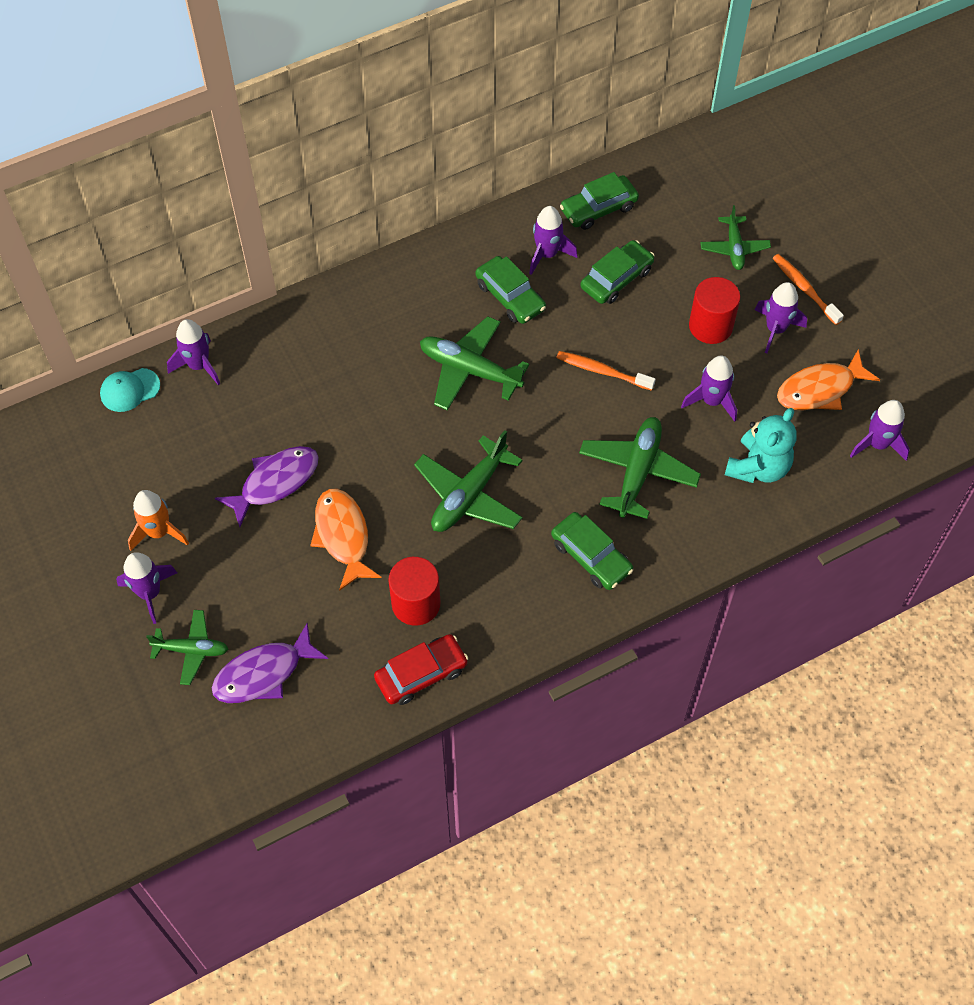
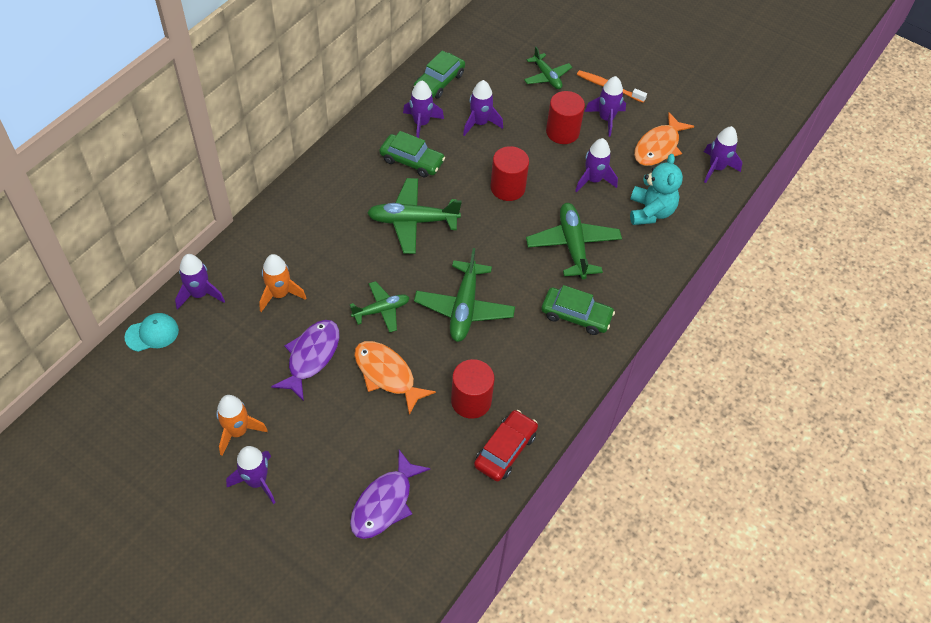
camera: 30 degrees left, 5 degrees down
(130, 390) = (152, 333): turquoise cap -> turquoise cap turned 150 degrees counterclockwise
(191, 650) = (316, 510): green plane -> green plane (381, 310)
(280, 399) = (280, 294): none -> orange rocket
(602, 371) = (507, 188): orange toothbrush -> red cylinder
(616, 279) = (480, 123): green car -> purple rocket

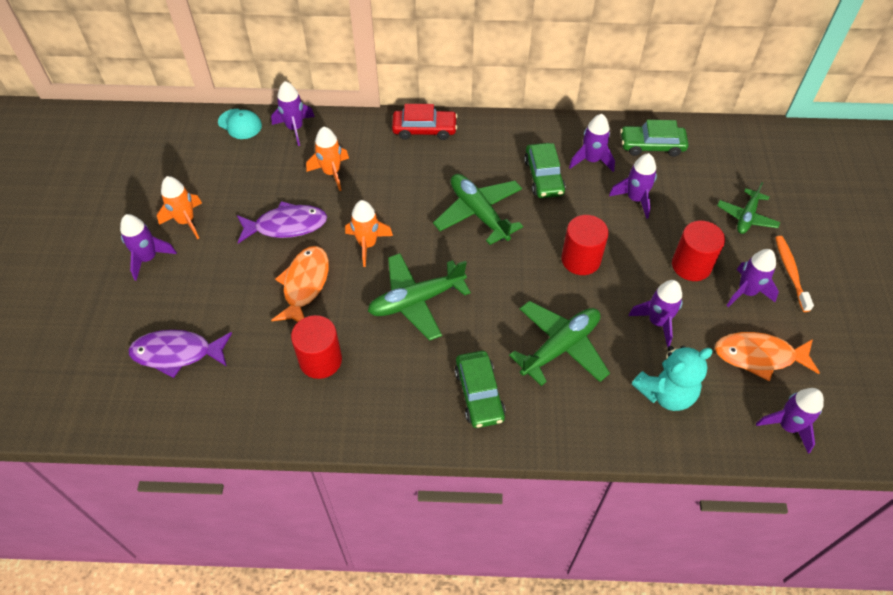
camera: 60 degrees right, 0 degrees up
(381, 310) = (367, 244): green plane -> orange rocket
(505, 450) = (286, 415): red car -> red car (424, 129)

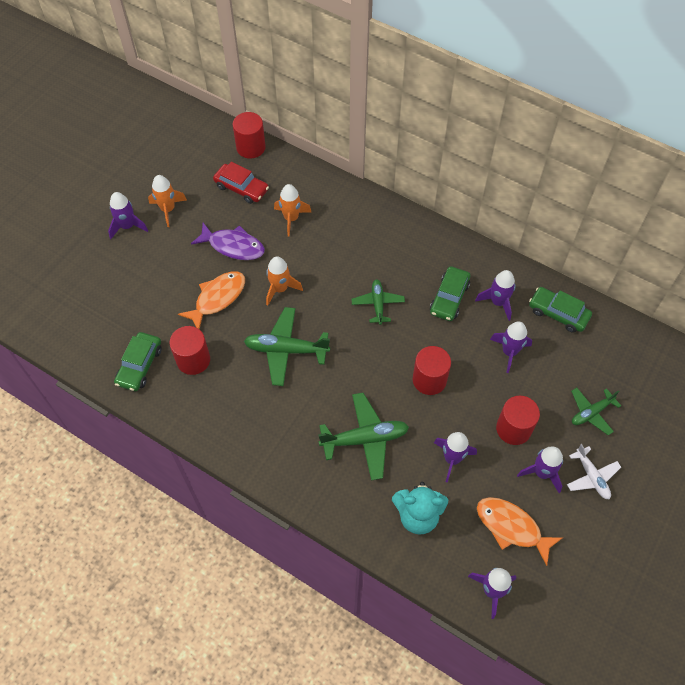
camera: 30 degrees right, 5 degrees up
(177, 353) = (105, 306): purple fish -> none
(240, 124) = (251, 147): turquoise cap -> red cylinder
(295, 128) = (288, 169): purple rocket -> none
(424, 129) = (383, 214): red car -> red car (241, 188)
(479, 213) = (378, 304): green plane -> green plane, size x0.62
(479, 394) = (283, 442): green car -> green car (139, 365)
(790, 272) = (591, 476): orange toothbrush -> white plane

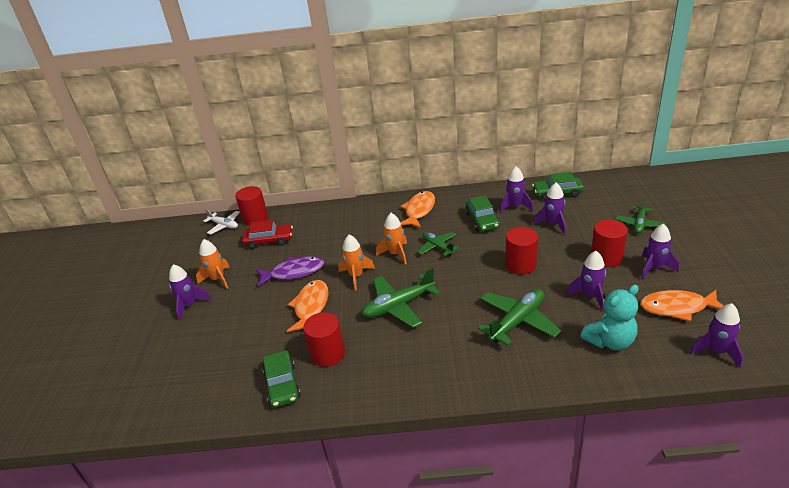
camera: 30 degrees left, 25 degrees down
(291, 219) = (325, 237): orange rocket -> orange rocket (396, 254)
(403, 242) = (419, 210): none -> orange fish
(591, 476) = (684, 252): white plane -> white plane (224, 225)

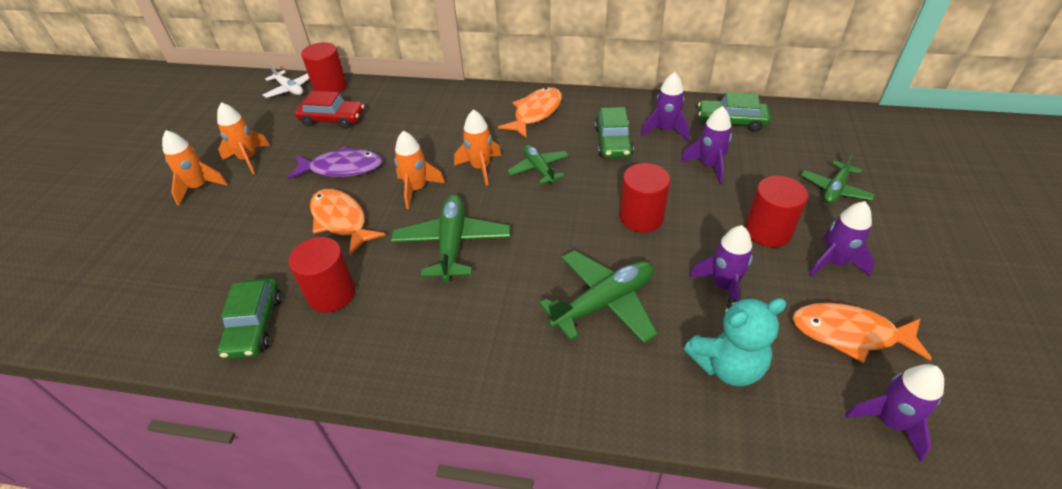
camera: 10 degrees right, 10 degrees up
(189, 305) = (199, 187): purple rocket -> orange rocket
(311, 307) = (341, 221): orange fish -> orange fish turned 60 degrees counterclockwise
(398, 306) = (452, 244): green plane -> green plane turned 105 degrees clockwise

